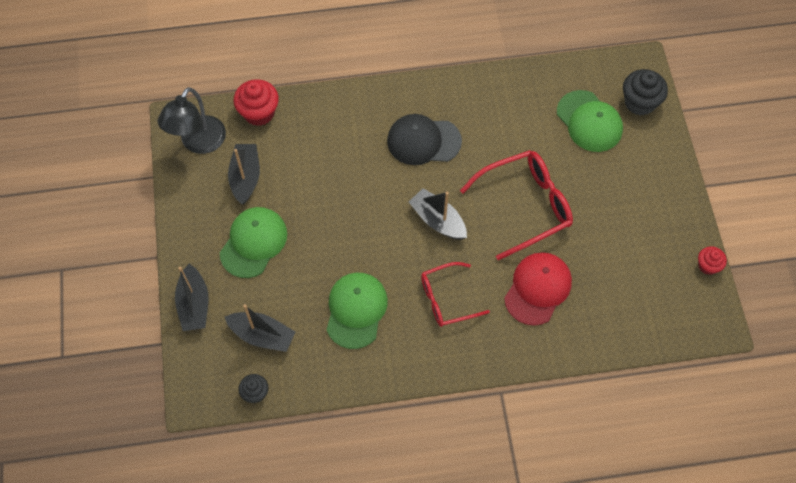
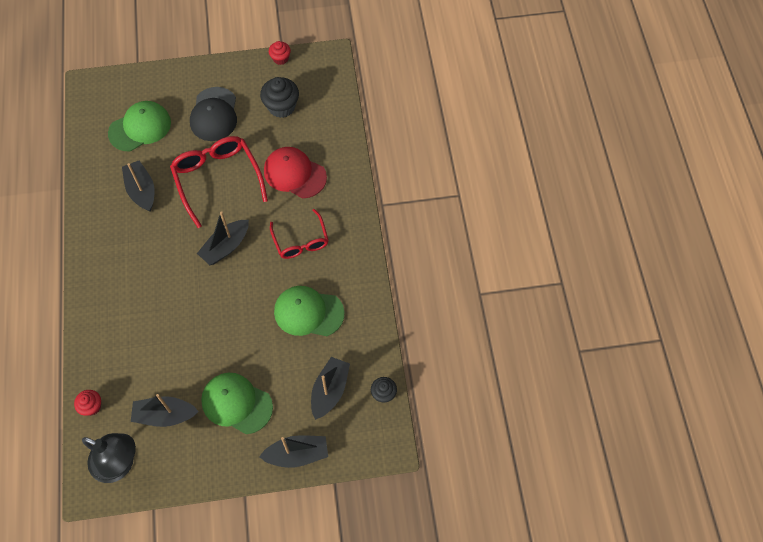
camera: 90 degrees left, 0 degrees up
(259, 112) = (92, 406): red cupcake -> red cupcake, size x0.59
(423, 141) = (143, 257): black cap -> black cap (214, 114)
(506, 131) = (142, 190): none -> black boat
(639, 102) = (126, 90): black cupcake -> black cupcake (281, 107)

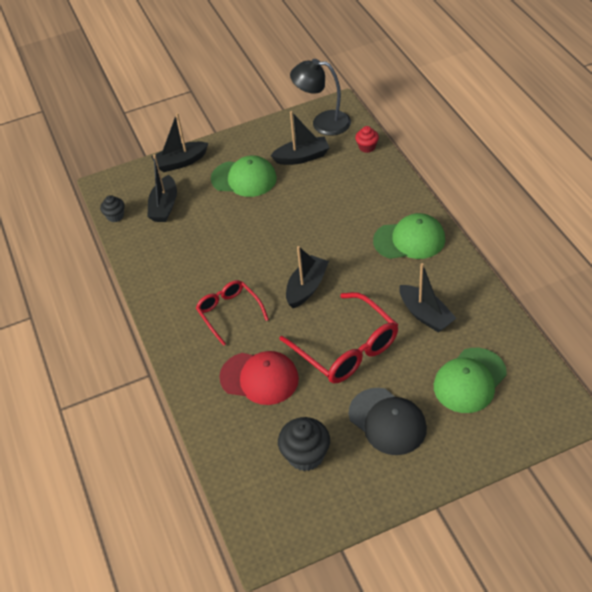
camera: 170 degrees right, 15 degrees down
(214, 114) = (387, 421): black cap -> black cap turned 150 degrees clockwise
(280, 58) = (334, 525): red cupcake -> none
(308, 312) = (201, 255): green cap -> green cap (409, 240)

